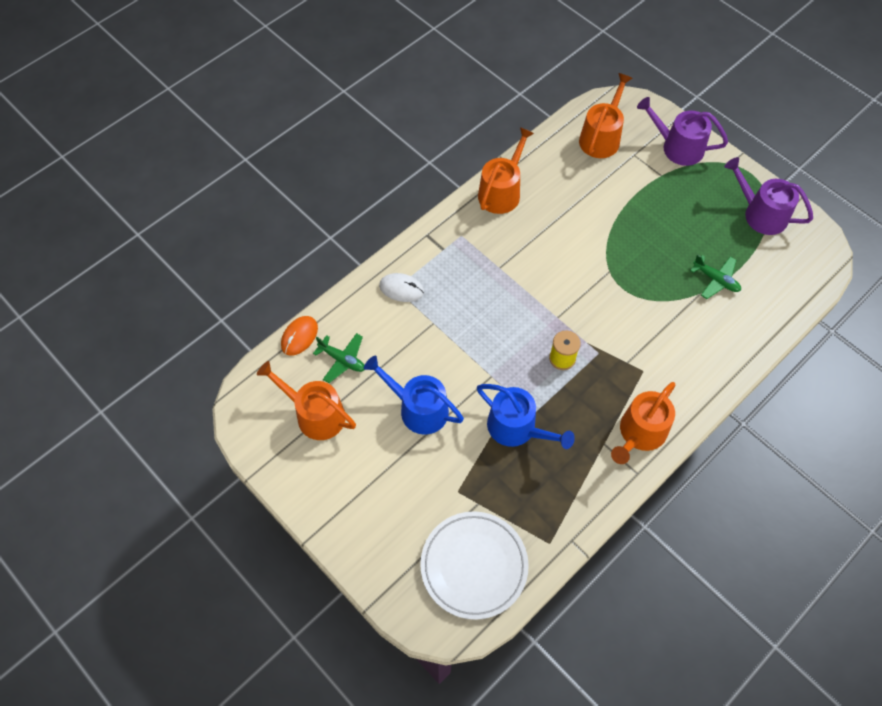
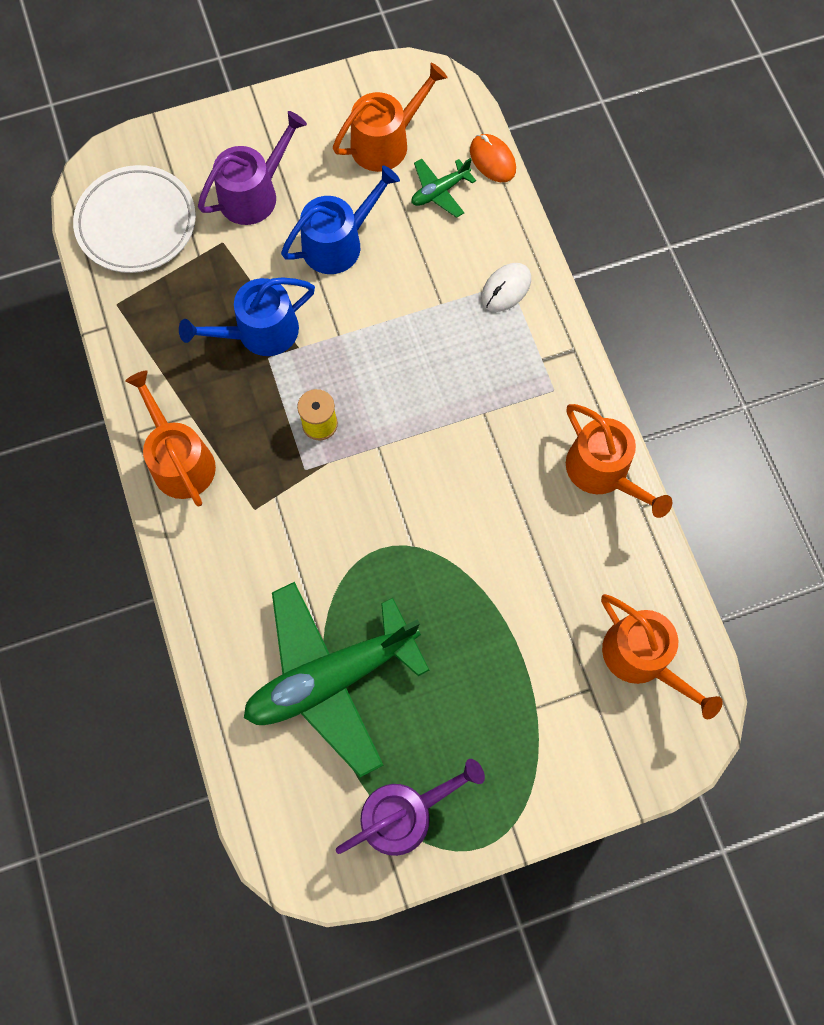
camera: 115 degrees right, 10 degrees up
(677, 147) = (577, 763): purple watering can -> purple watering can (254, 194)
(716, 280) = (331, 678): green plane -> green plane, size x2.33

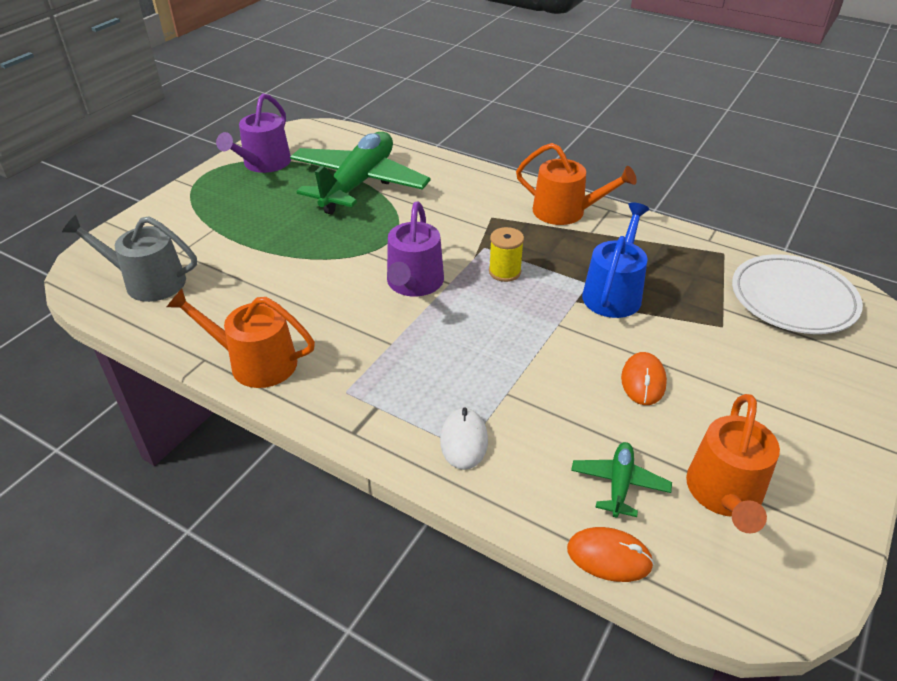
camera: 140 degrees right, 30 degrees down
(254, 194) = (755, 371): purple watering can -> purple watering can (414, 283)
(338, 243) = (643, 381): blue watering can -> orange mouse
(642, 658) = (148, 282): orange watering can -> grey watering can

